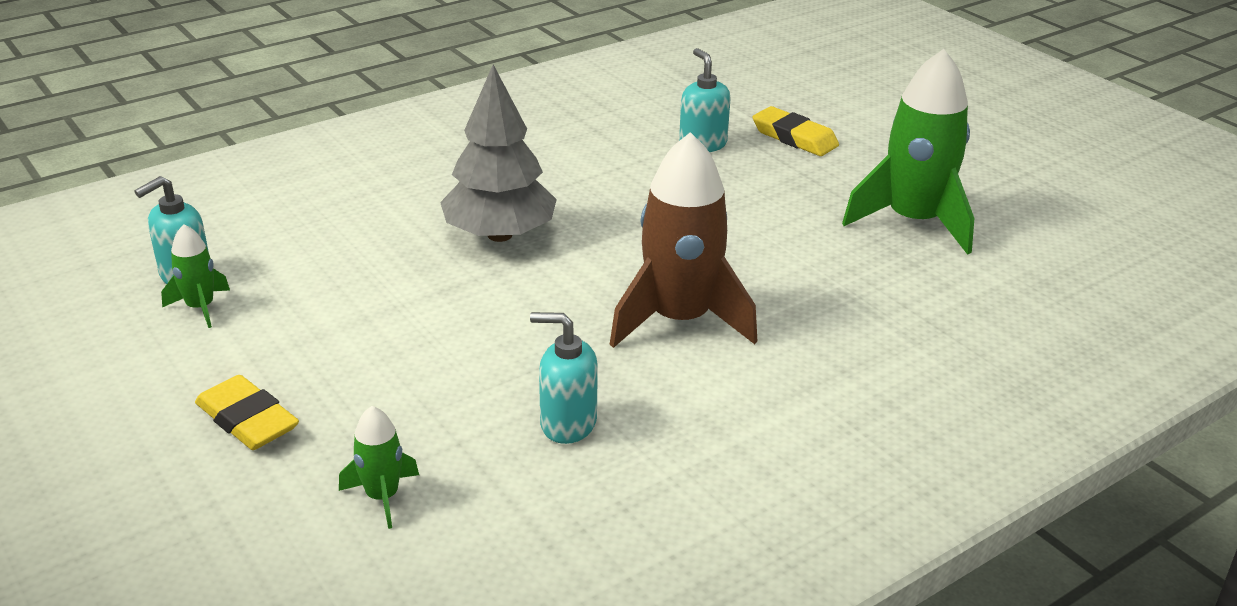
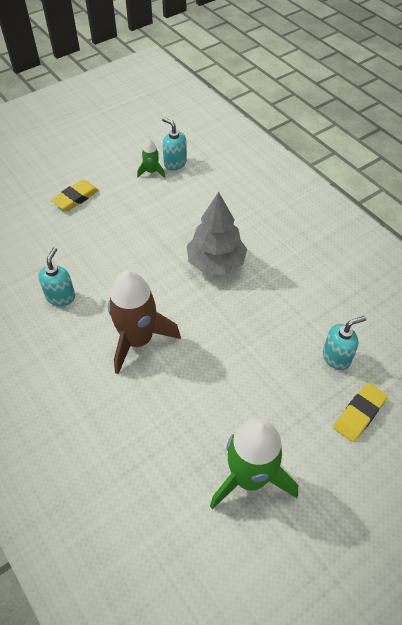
camera: 90 degrees right, 20 degrees up
(383, 496) = (25, 242): green rocket -> none

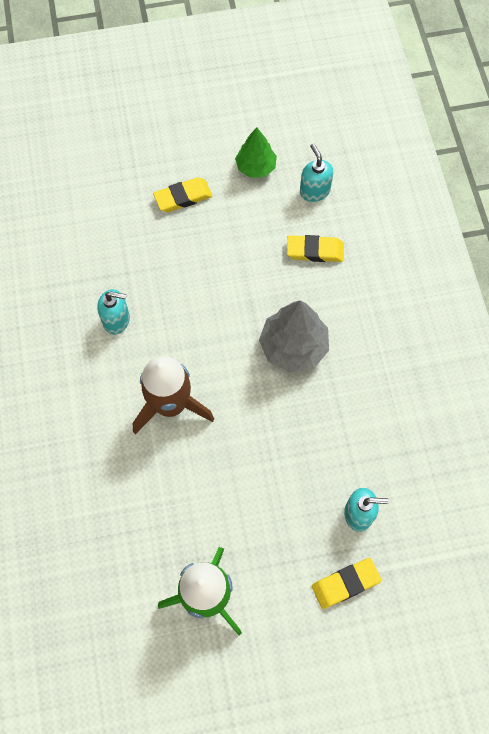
camera: 25 degrees right, 15 degrees up
(60, 296) = (117, 320): turquoise soap dispenser -> turquoise soap dispenser turned 60 degrees clockwise
(123, 163) = (256, 167): none -> green tree
(151, 172) = (282, 193): green rocket -> none
(196, 198) = (315, 251): none -> yellow eraser

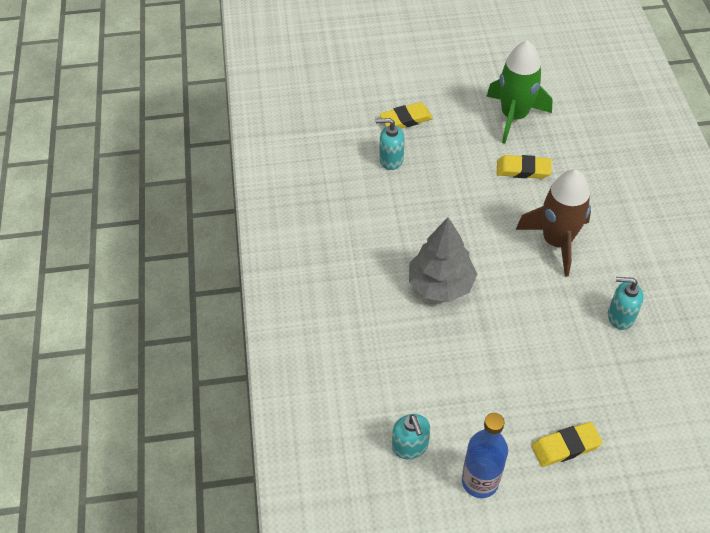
camera: 175 degrees left, 15 degrees down
(256, 167) = (480, 481): green tree -> blue bottle
(315, 251) = (414, 376): yellow eraser -> yellow eraser (523, 170)

